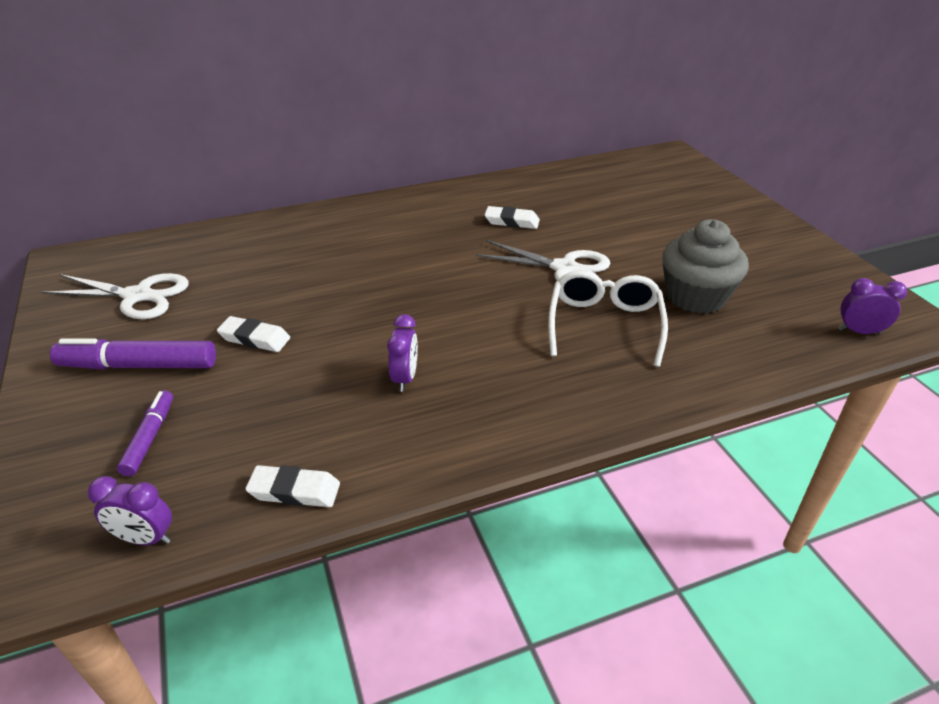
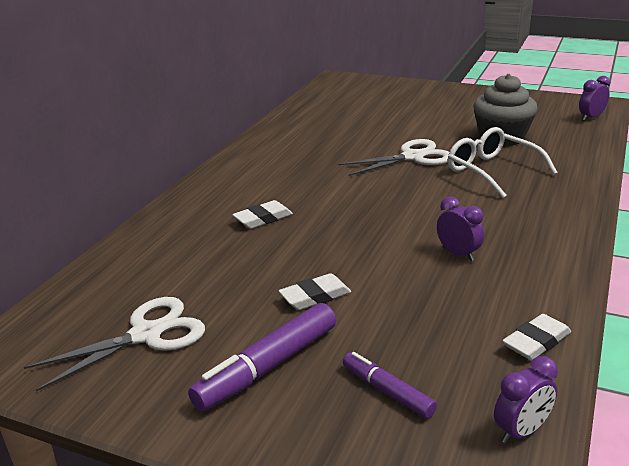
camera: 45 degrees left, 10 degrees down
(511, 222) = (326, 149): white eraser -> white eraser (263, 219)

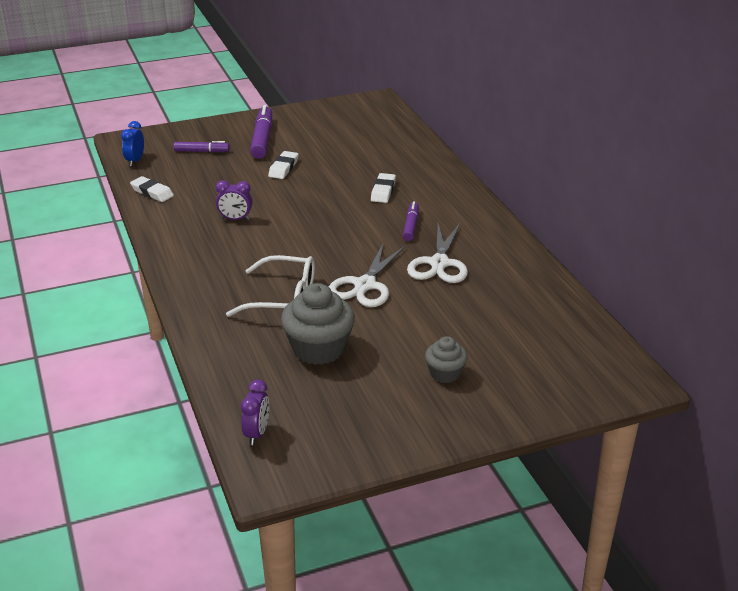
camera: 135 degrees right, 5 degrees up
(146, 335) = (333, 127): white scissors -> white scissors (439, 263)
(300, 181) = (411, 226): none -> purple marker
(435, 106) = (445, 373): none -> grey cupcake
(521, 431) = (135, 161): purple clock -> blue clock
(536, 342) = (152, 192): white eraser -> white eraser turned 60 degrees counterclockwise

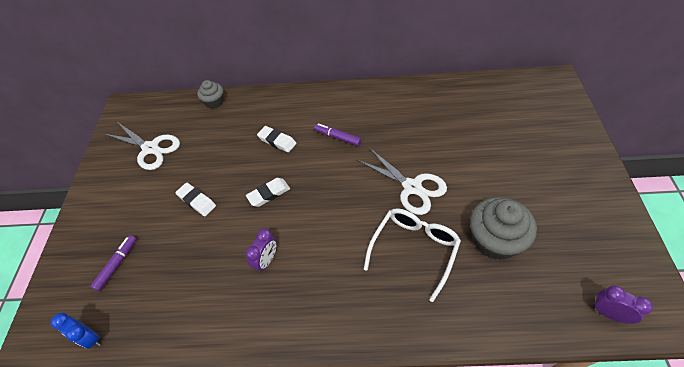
camera: 65 degrees left, 20 degrees up
(152, 192) = (172, 331): white eraser -> white eraser (269, 194)
(262, 139) = (131, 206): purple marker -> none
(439, 263) = (397, 135): white scissors -> white scissors (151, 148)
(445, 373) = (538, 169): grey cupcake -> grey cupcake (214, 102)

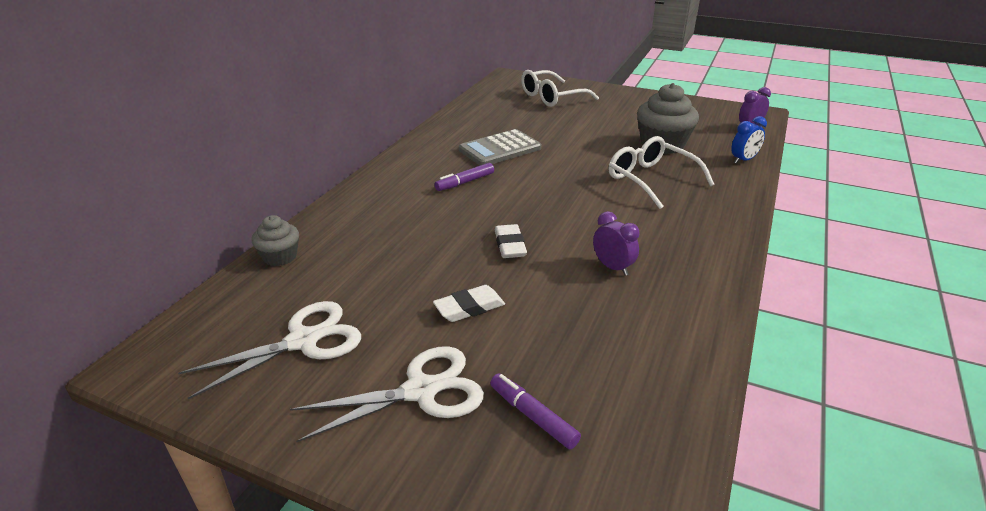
camera: 70 degrees left, 20 degrees down
(90, 338) = (664, 467): blue clock -> blue clock (743, 160)
(277, 141) = (425, 221): white eraser -> none
(401, 134) = (500, 149): none -> grey calculator
(412, 187) = (575, 162): white scissors -> white scissors (421, 391)
(533, 126) = (552, 97): none -> white glasses

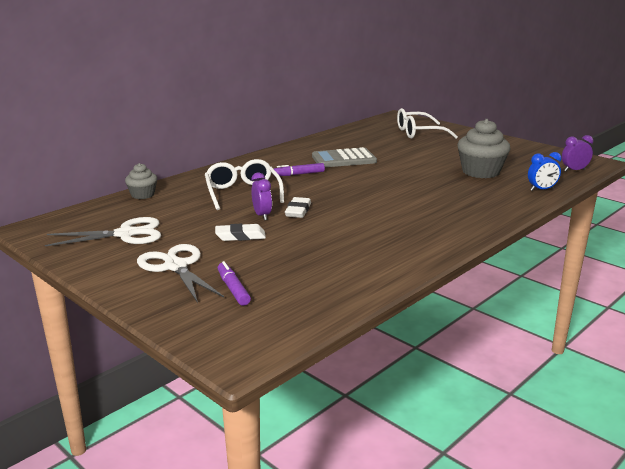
camera: 20 degrees right, 10 degrees down
(421, 391) = (176, 266): white scissors -> white scissors turned 120 degrees counterclockwise
(612, 267) = (361, 233): purple clock -> purple clock (262, 215)
(651, 180) = (446, 191): white glasses -> white glasses (242, 193)

